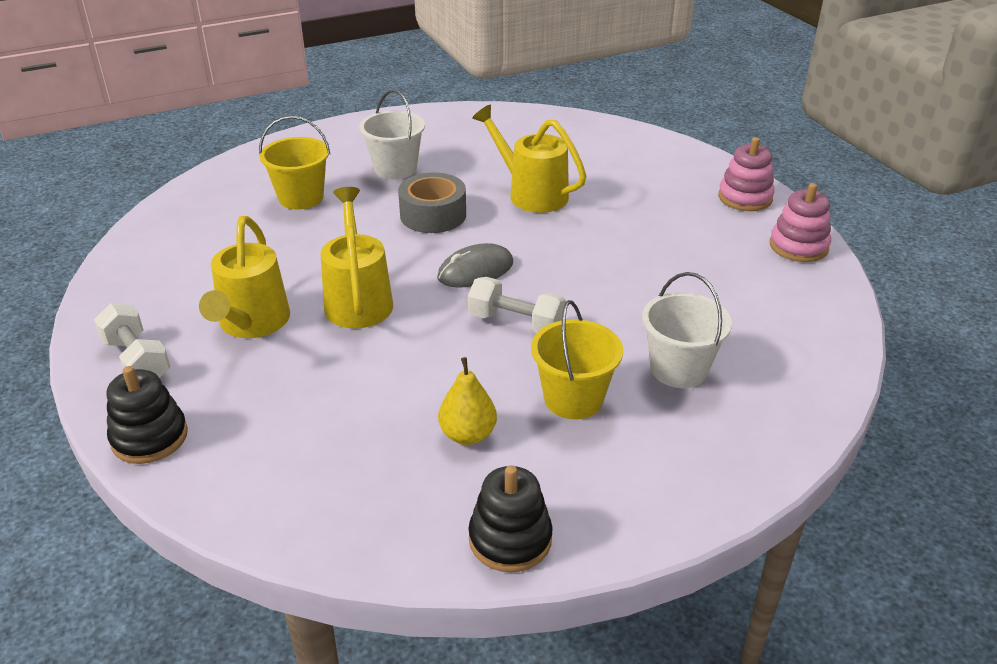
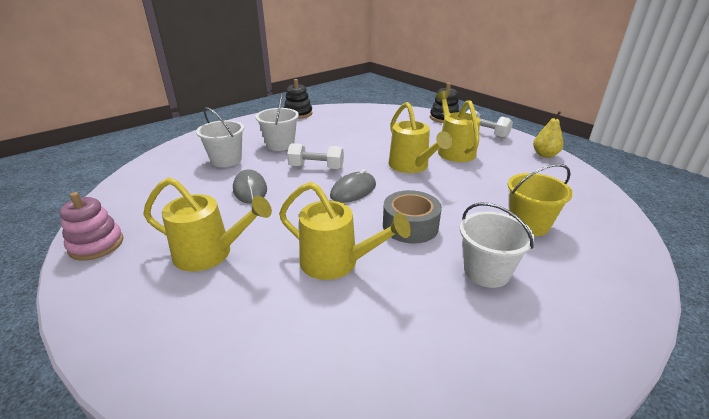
camera: 165 degrees right, 5 degrees down
(468, 435) = (323, 131): yellow pear -> yellow pear (545, 155)
(573, 399) = (280, 145): yellow bucket -> white bucket
(627, 295) = (250, 189): none -> grey mouse
(661, 219) = (211, 254): none -> yellow watering can
(745, 198) = (110, 297): pink stacking toy -> none

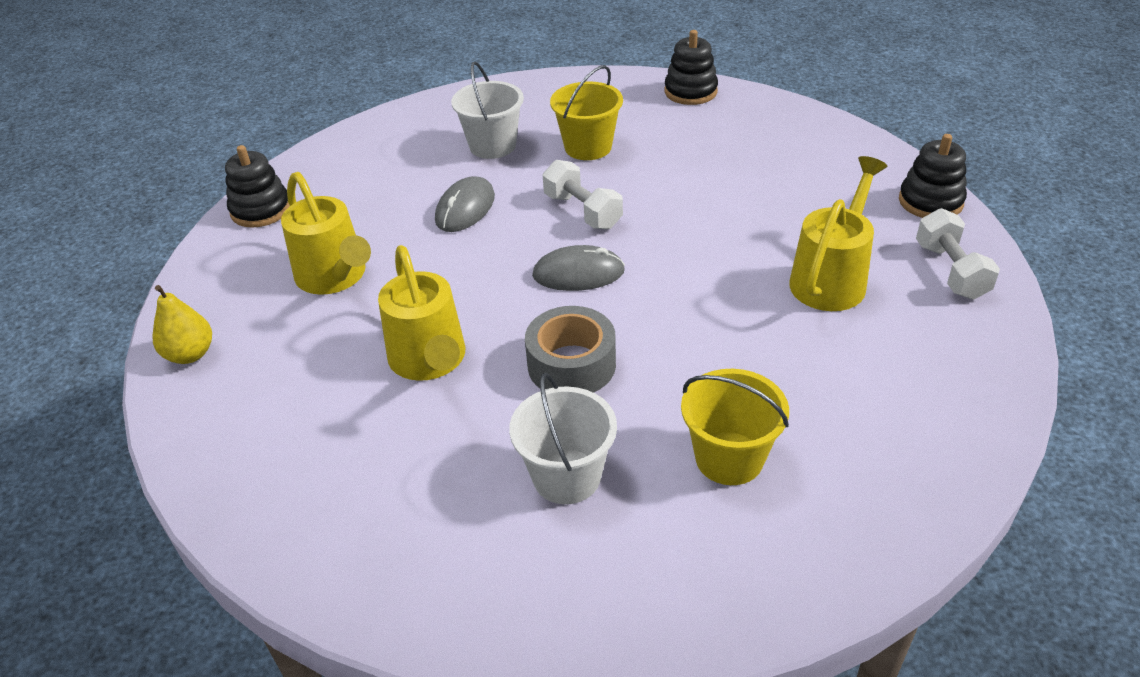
camera: 45 degrees right, 10 degrees up
(96, 245) = (261, 210): pink stacking toy -> black stacking toy
(280, 145) = (588, 147): white bucket -> yellow bucket
(412, 167) = (715, 275): yellow watering can -> none
(545, 155) = (989, 369): yellow pear -> yellow pear (190, 354)

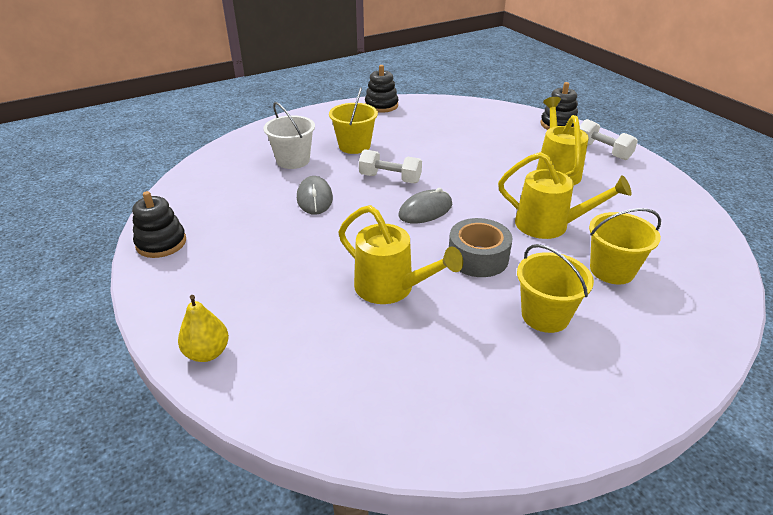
camera: 35 degrees left, 5 degrees down
(335, 278) = (269, 265): yellow watering can -> yellow watering can (550, 225)
(566, 476) = (545, 315): white bucket -> yellow bucket

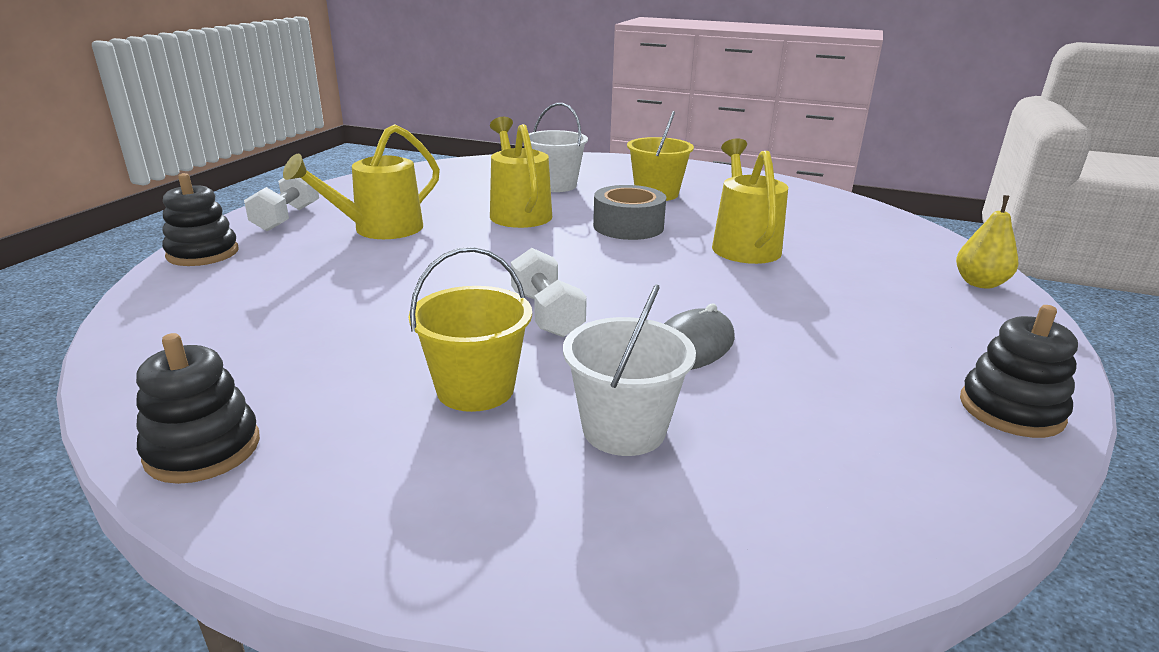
camera: 130 degrees left, 10 degrees down
(425, 210) = (588, 269): grey mouse -> none
(612, 270) = (555, 185): yellow bucket -> white bucket

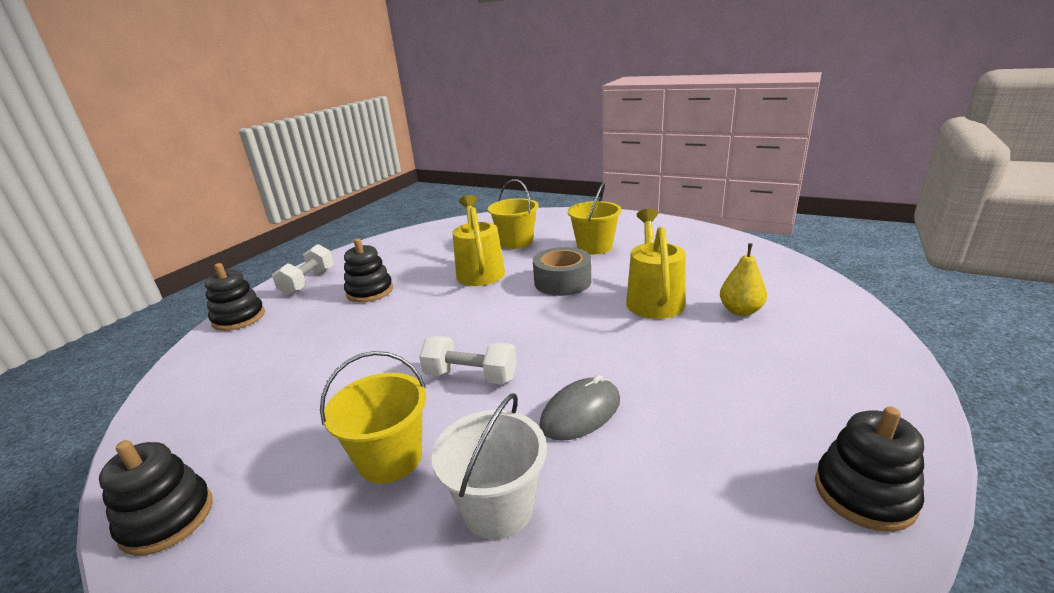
camera: 10 degrees right, 0 degrees up
(378, 230) = (370, 291): yellow watering can -> black stacking toy
(546, 314) = (471, 376): white dumbbell -> white dumbbell turned 60 degrees counterclockwise
(555, 185) = (516, 242): white bucket -> yellow bucket
(980, 283) = (861, 337): yellow pear -> yellow pear (740, 311)

